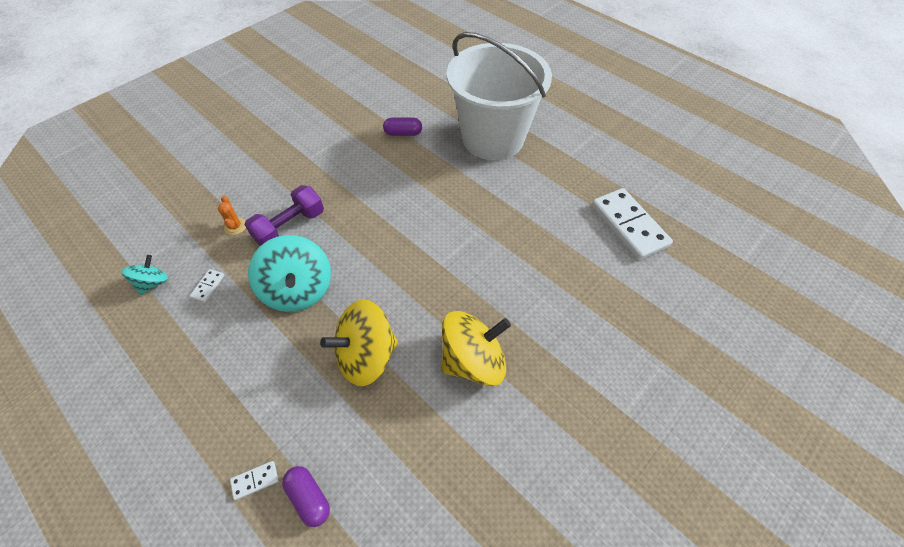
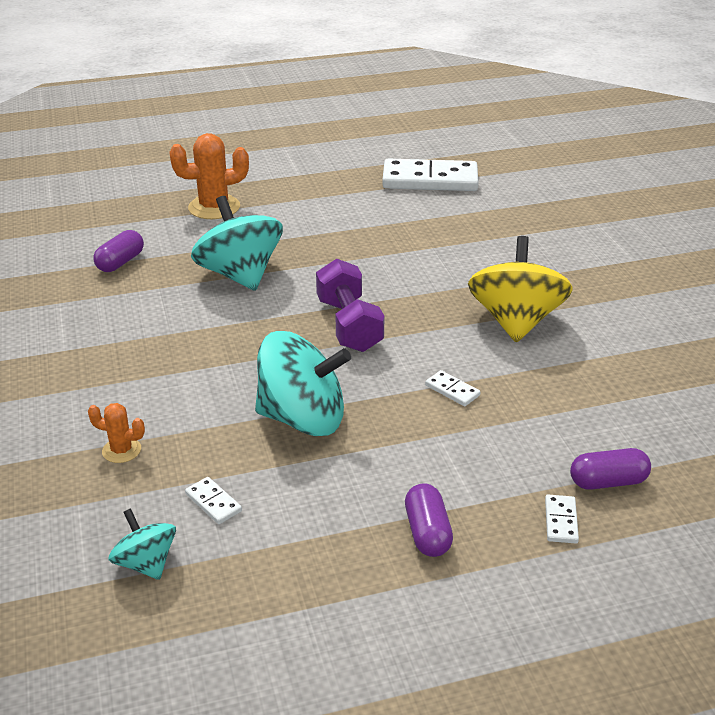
camera: 60 degrees left, 20 degrees down
(217, 403) = (427, 532): none -> purple capsule
(290, 227) = (181, 399): purple dumbbell -> purple dumbbell (349, 325)
(366, 356) = (452, 390): yellow spinning top -> white domino
(426, 188) = (240, 275): none -> turquoise spinning top
(493, 138) = (214, 207): white bucket -> orange cactus

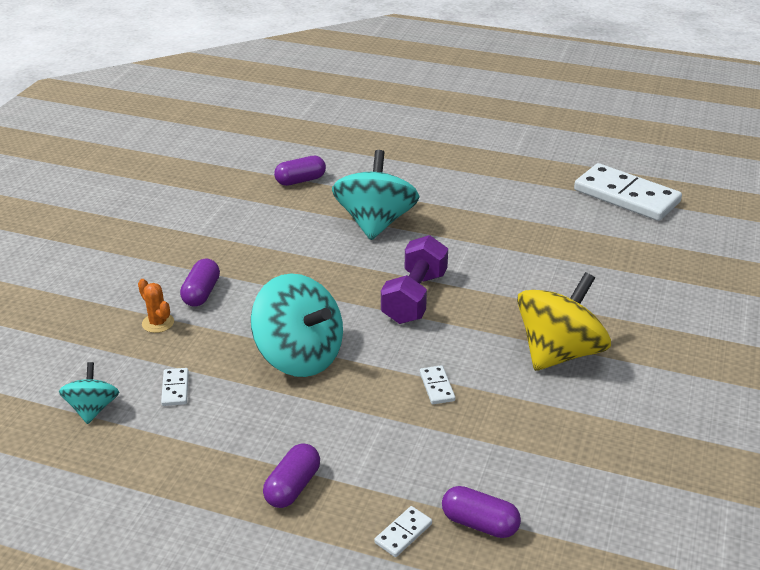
camera: 35 degrees right, 0 degrees up
(136, 403) = (201, 293): none -> purple capsule
(214, 207) = (415, 159): orange cactus -> none

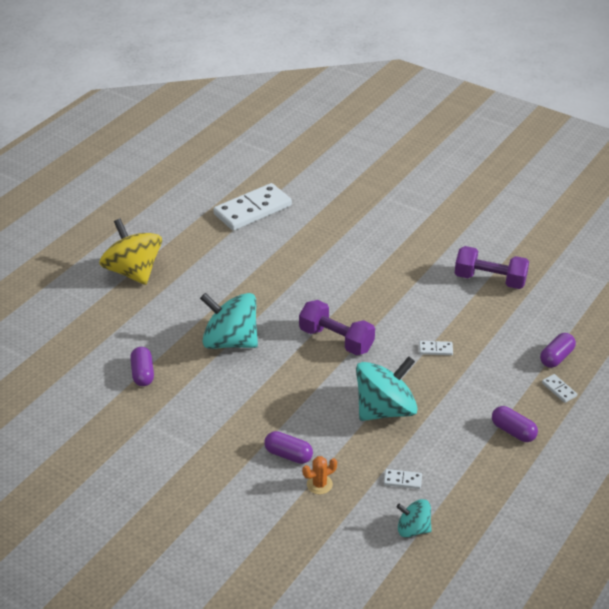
camera: 75 degrees left, 5 degrees up
(559, 352) = (417, 289): yellow spinning top -> yellow spinning top (133, 271)
(628, 425) = (490, 280): none -> purple dumbbell

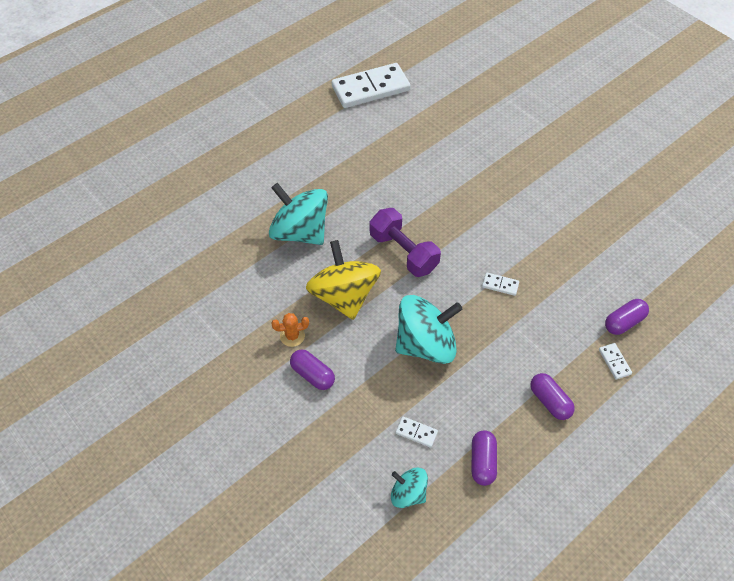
camera: 15 degrees right, 15 degrees up
(133, 271) = (235, 135): yellow spinning top -> yellow spinning top (344, 296)
(142, 374) = (205, 250): purple capsule -> purple capsule (482, 462)
(319, 484) = (331, 417): orange cactus -> orange cactus (292, 336)
(490, 280) = (582, 214): purple dumbbell -> none

